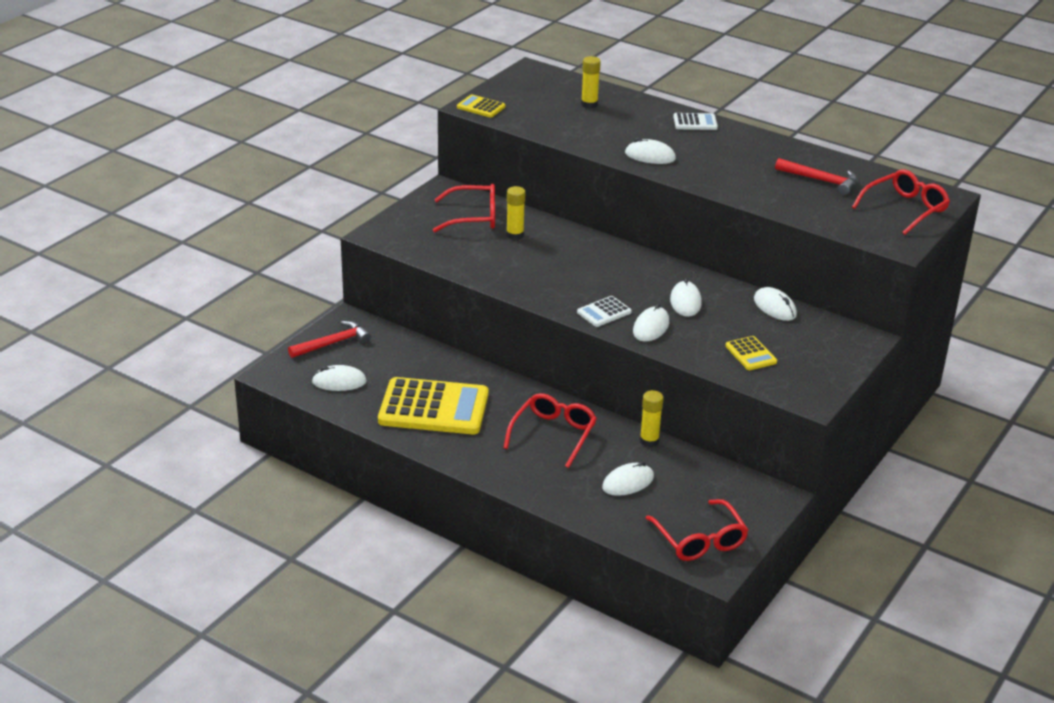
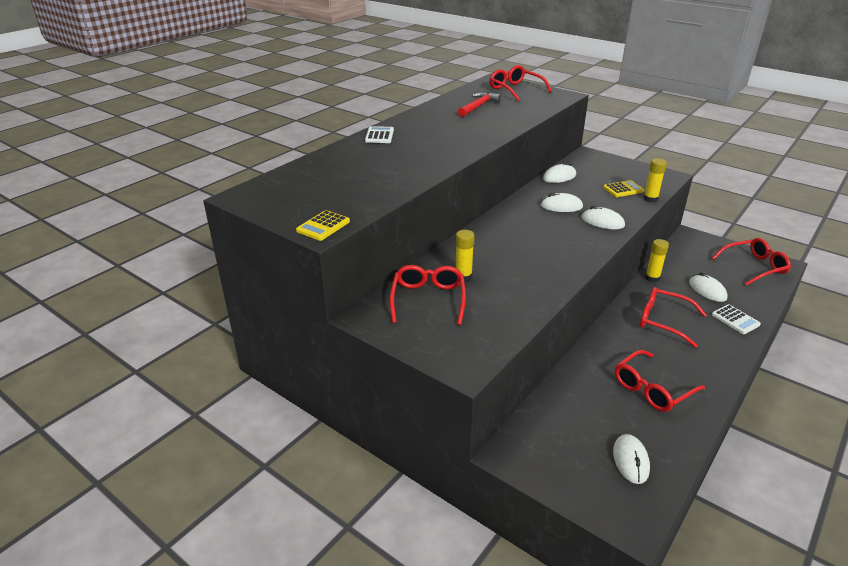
camera: 85 degrees left, 0 degrees up
(333, 343) = (557, 467): red hammer -> none
(433, 408) = (652, 389): yellow calculator -> red glasses
(589, 104) = (333, 173): yellow glue stick -> yellow glue stick (650, 199)
(604, 312) = (587, 239): white calculator -> white calculator (735, 320)
(650, 156) = (441, 155): white mouse -> none

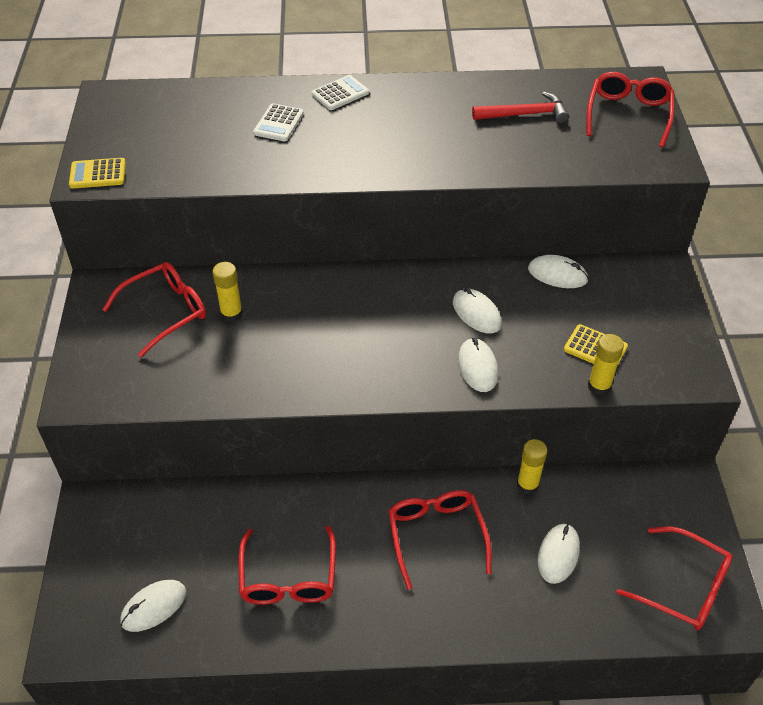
camera: 50 degrees right, 15 degrees up
(652, 389) = (288, 578): red glasses -> red glasses turned 105 degrees counterclockwise
(735, 320) = (515, 610): white calculator -> white calculator (278, 123)

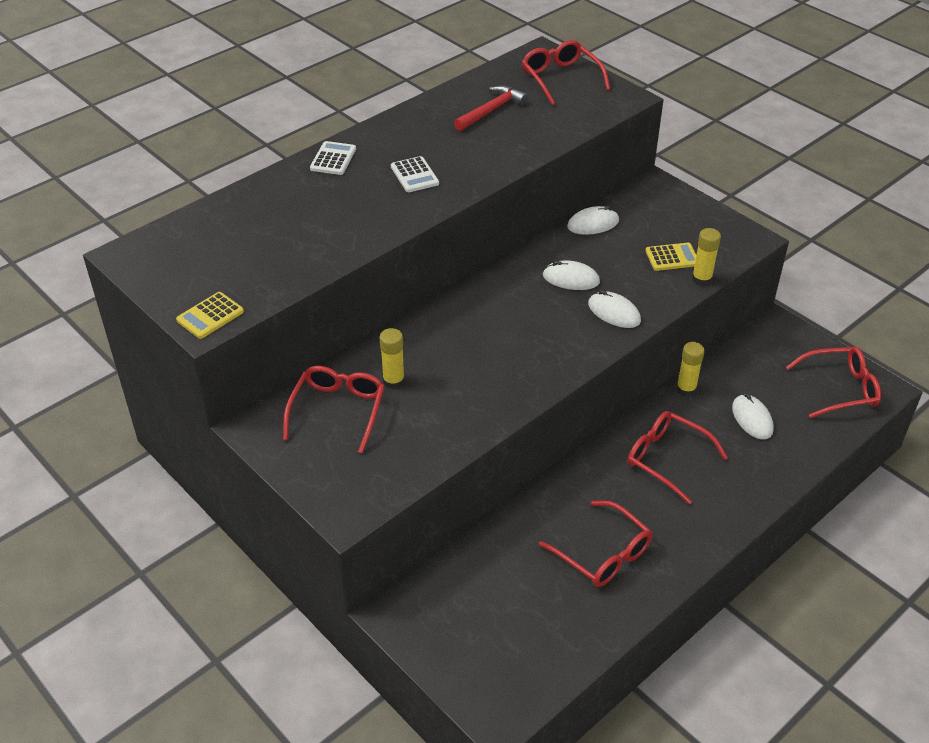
camera: 40 degrees left, 5 degrees down
(154, 607) = (532, 642): white mouse -> none
(278, 123) = (313, 203): white calculator -> white calculator (414, 175)

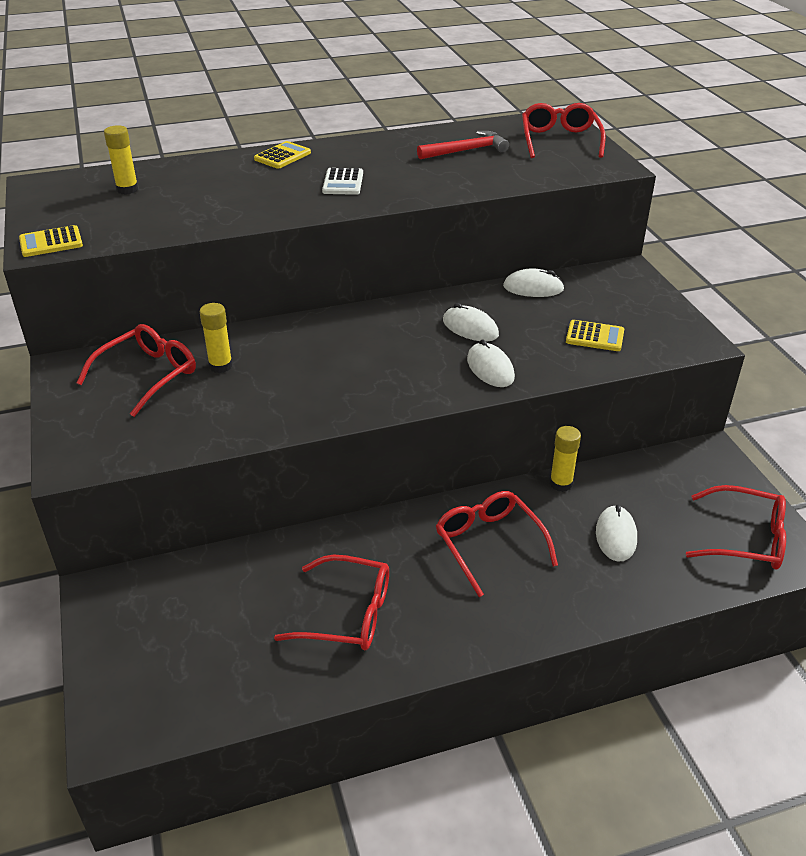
camera: 25 degrees right, 5 degrees down
(333, 159) = (282, 156): white calculator -> yellow calculator
(603, 554) = (348, 614): red glasses -> red glasses turned 60 degrees counterclockwise
(701, 279) = (612, 364): yellow glue stick -> yellow glue stick (127, 189)

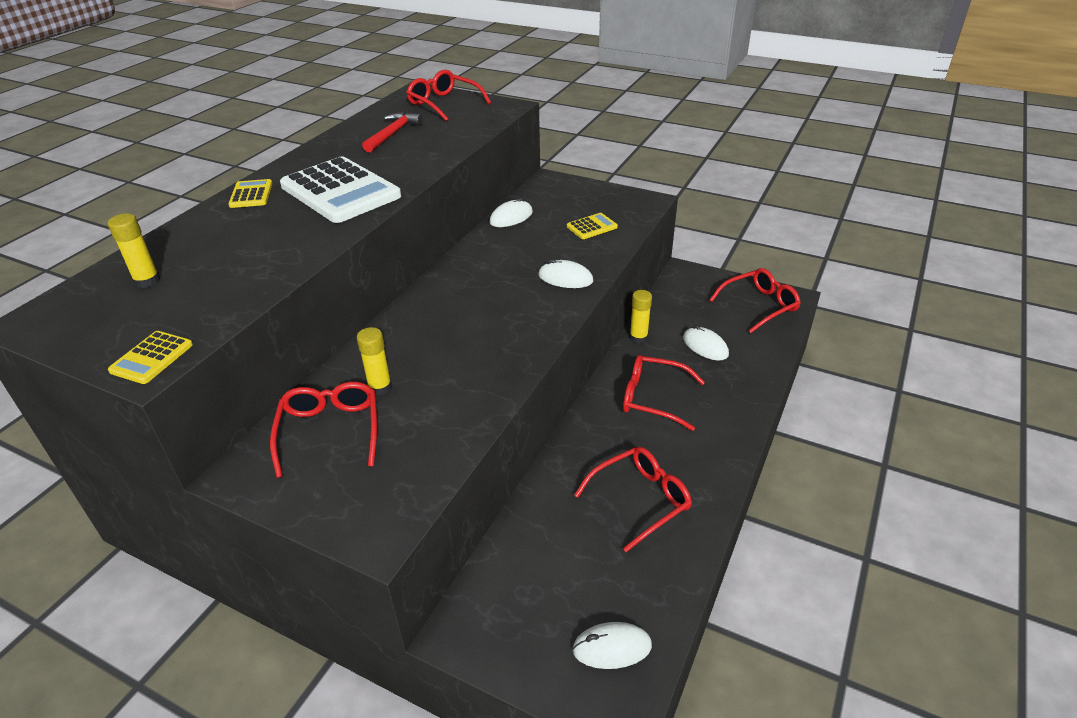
camera: 45 degrees left, 0 degrees up
(343, 182) = (340, 191): white calculator -> white calculator, size x2.20
(470, 328) = (513, 261): white mouse -> white mouse (612, 648)

